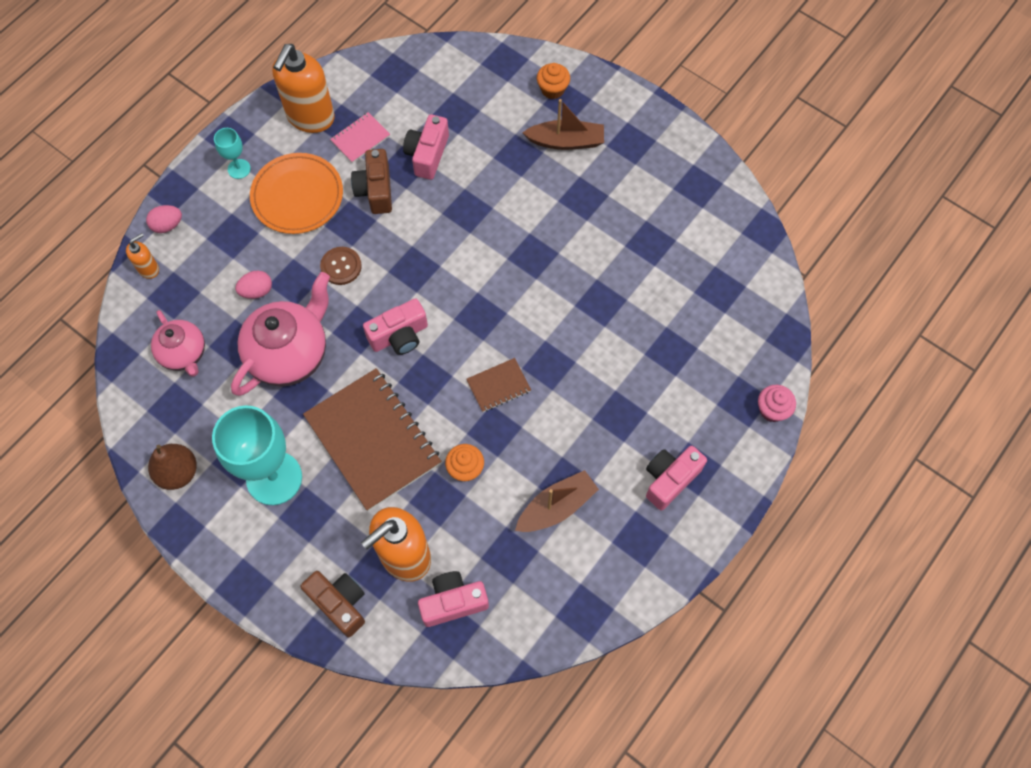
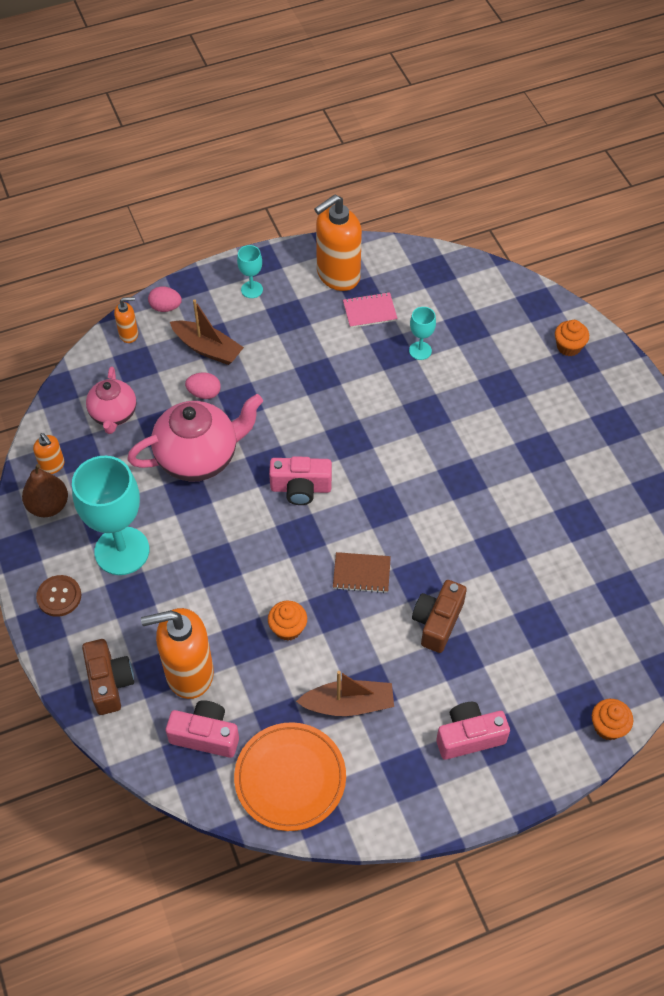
camera: 30 degrees right, 10 degrees down
(157, 432) = (52, 466): none -> orange soap dispenser
(297, 196) = (286, 333): orange plate -> orange plate (290, 778)
(341, 266) = (287, 407): brown button -> brown button (59, 596)
(373, 440) = (223, 563): brown notebook -> none
(375, 190) = (356, 359): brown camera -> brown camera (437, 622)
(427, 154) = (420, 350): pink camera -> turquoise goblet
(566, 141) = (554, 396): brown boat -> brown boat (208, 348)
(772, 410) = (608, 727): pink cupcake -> orange cupcake

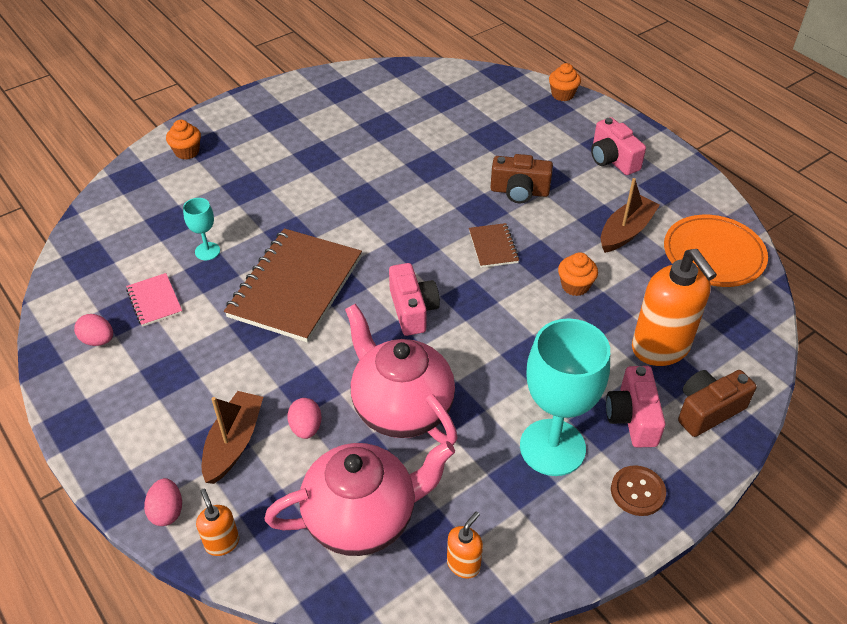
camera: 105 degrees left, 10 degrees down
(48, 506) = (524, 547): brown pear -> none
(114, 414) = (363, 518): pink teapot -> pink teapot, size x1.65
(205, 735) = (713, 319): pink camera -> pink camera (632, 418)
(252, 289) = (127, 421): turquoise goblet -> none
(338, 275) = (98, 340): orange soap dispenser -> pink egg
(348, 704) = (626, 231): brown boat -> brown boat turned 60 degrees clockwise
(356, 407) = (295, 287): none -> brown notebook

